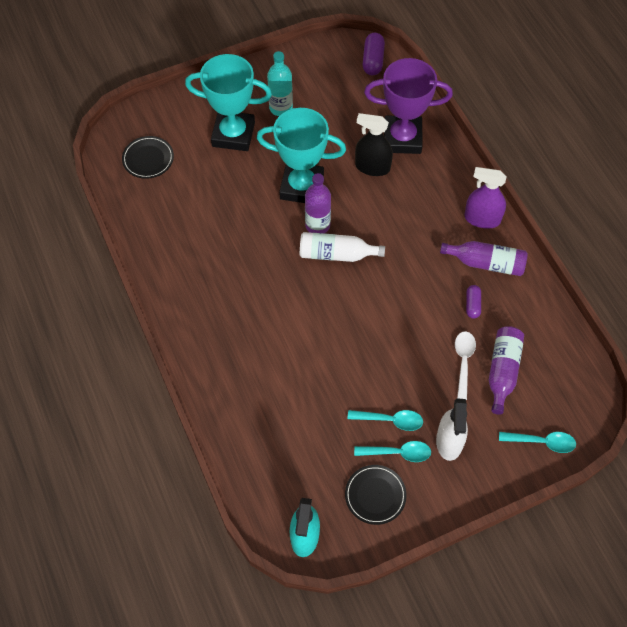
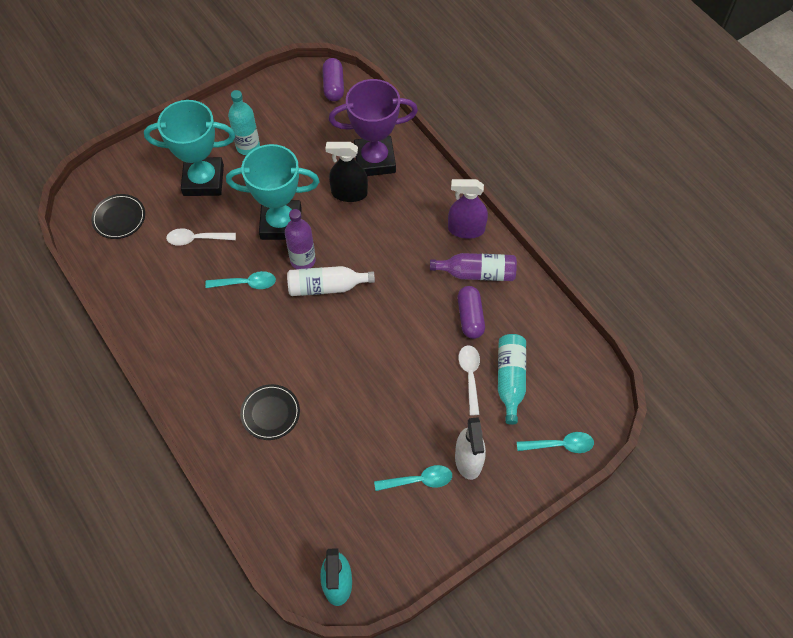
camera: 10 degrees left, 0 degrees up
(218, 190) = (196, 239): none -> white spoon
(375, 495) = (403, 528): black plate -> black plate (270, 413)
(390, 420) = (406, 448): turquoise spoon -> turquoise spoon (246, 283)
(472, 305) = (470, 317): purple capsule -> purple capsule, size x1.56
(502, 371) = (510, 380): purple bottle -> turquoise bottle

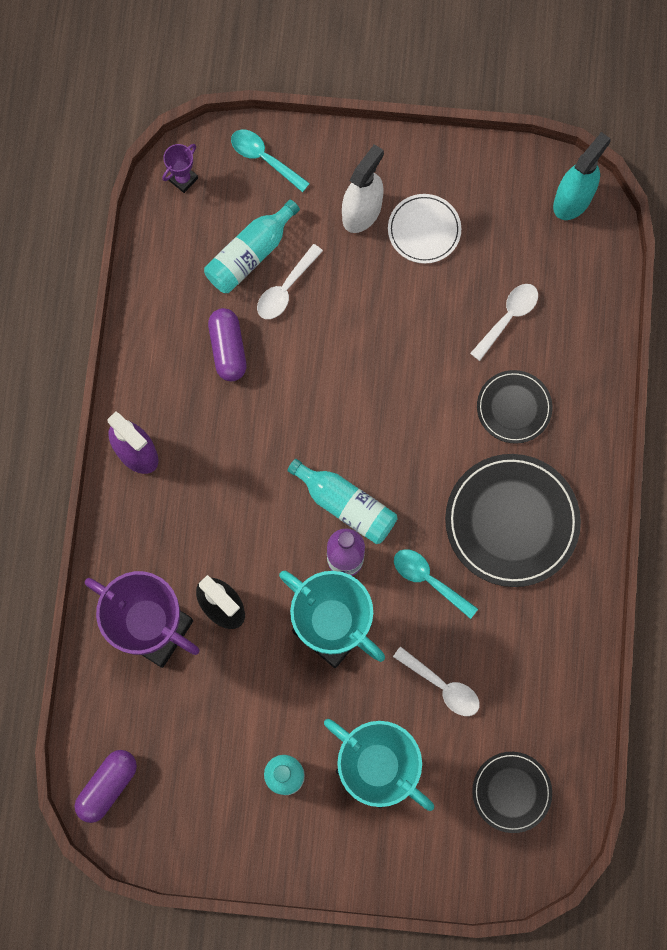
camera: 140 degrees left, 15 degrees up
(221, 348) = (511, 521): none -> black plate
(318, 466) = (508, 317): none -> white spoon
(326, 287) = (346, 505): white bottle -> turquoise bottle
(419, 480) = (424, 230): turquoise spoon -> white plate
(470, 317) = (228, 349): purple capsule -> purple capsule turned 45 degrees counterclockwise
(477, 273) = (174, 392): purple bottle -> none
(594, 392) = (183, 179): none -> purple trophy

